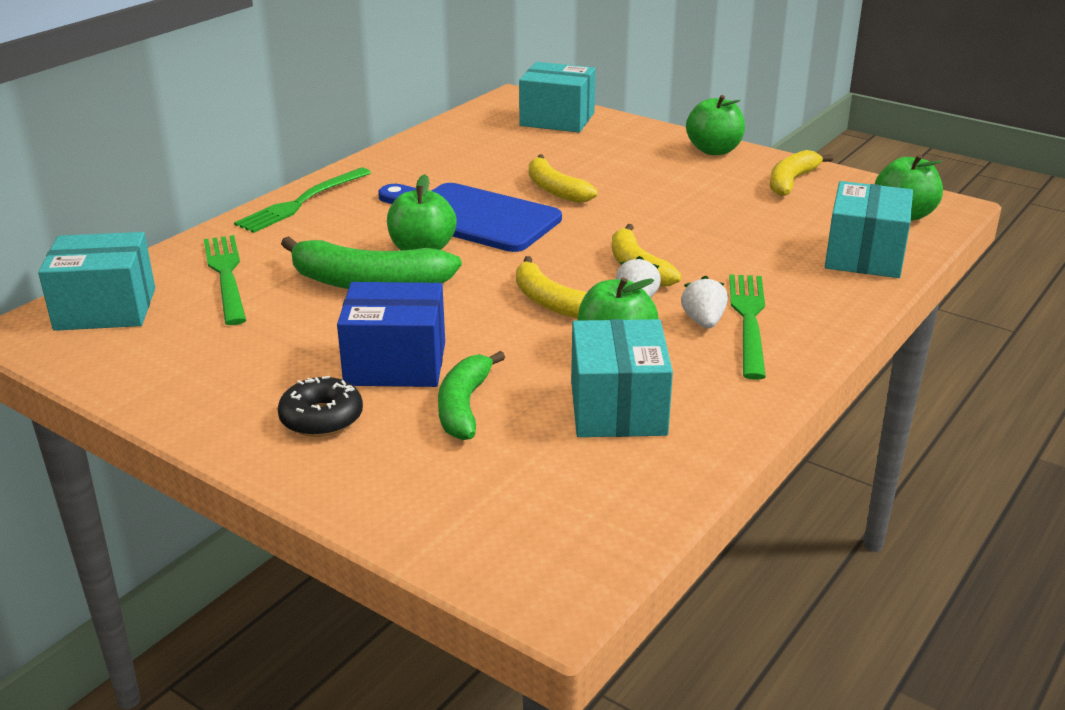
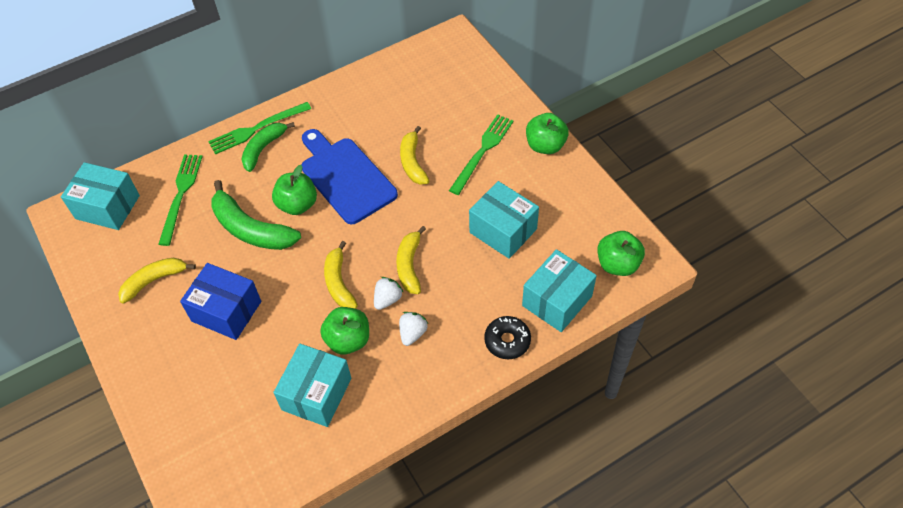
camera: 25 degrees right, 25 degrees up
(321, 418) = (167, 345): black donut -> black donut (507, 341)
(464, 406) = (240, 362): green banana -> green banana (263, 148)
(557, 119) = (465, 74): turquoise box -> turquoise box (503, 231)
(749, 321) = (439, 342): green fork -> green fork (482, 152)
(791, 181) = (571, 200): yellow banana -> yellow banana (154, 280)

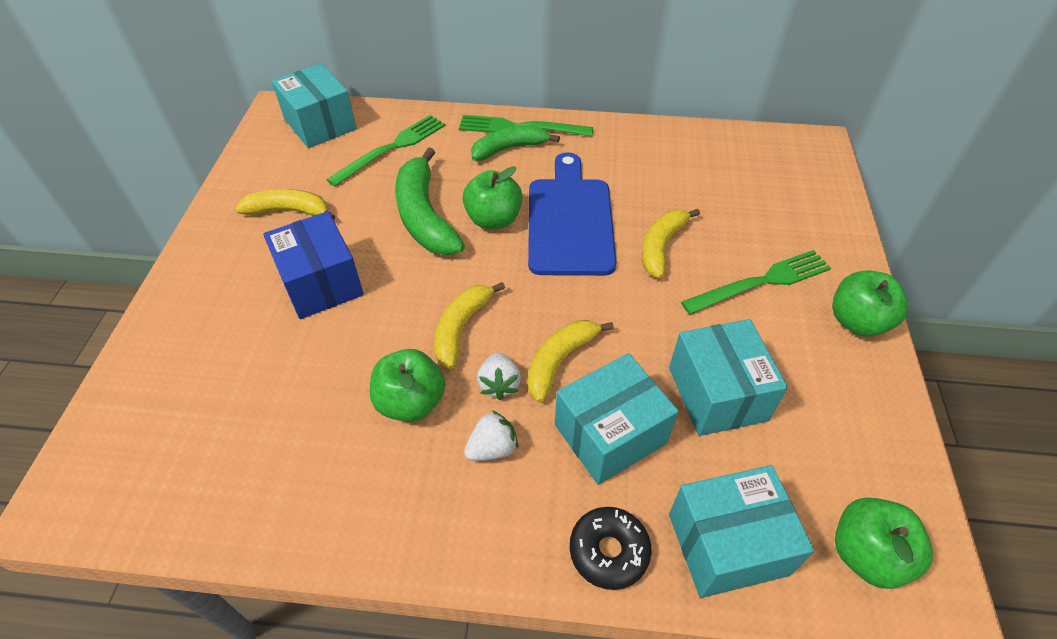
camera: 35 degrees right, 5 degrees down
(316, 394) = (317, 442): turquoise box -> turquoise box (610, 434)
(387, 299) = (499, 384): white strawberry -> white strawberry turned 105 degrees clockwise

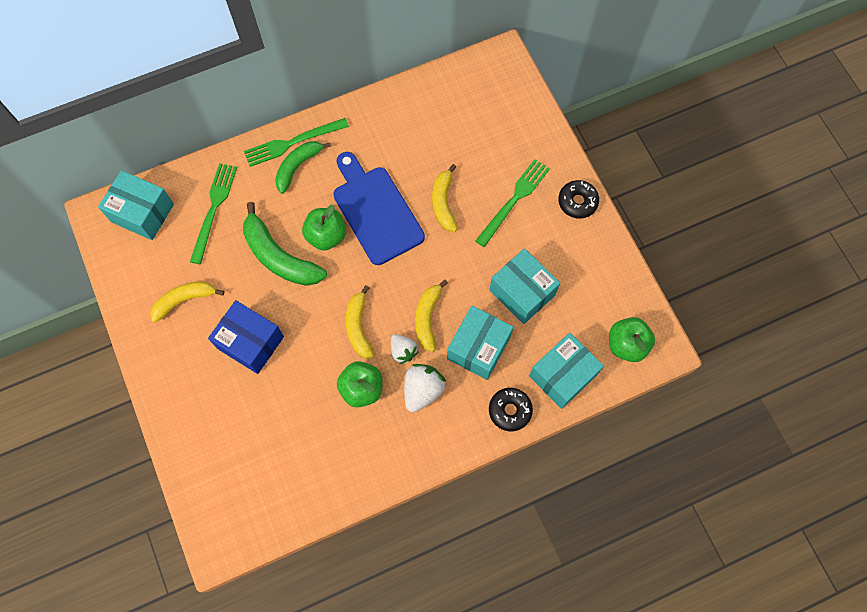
camera: 30 degrees left, 20 degrees up
(492, 448) = (422, 390): white strawberry -> white strawberry, size x1.52
(857, 321) = (577, 202): green apple -> black donut

